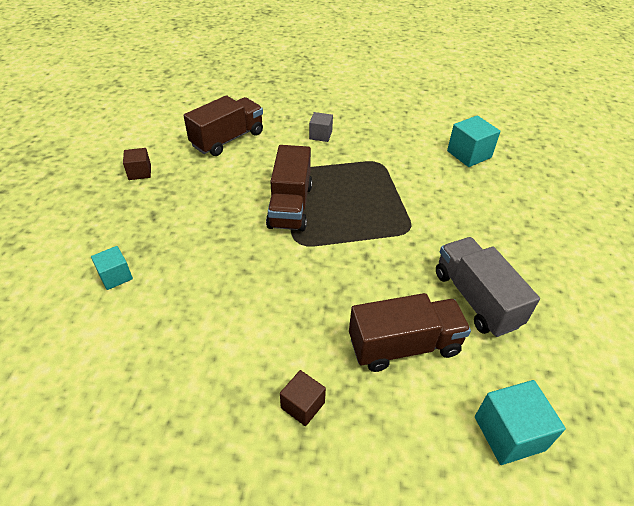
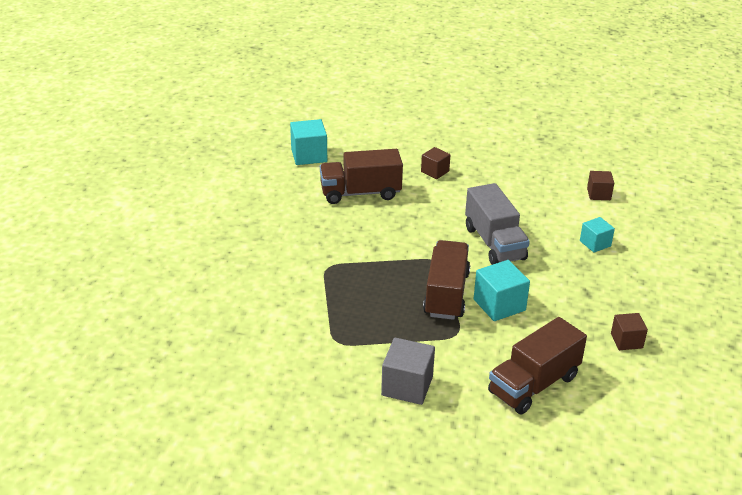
camera: 175 degrees left, 10 degrees down
(65, 369) = (598, 194): none -> brown cube
(320, 135) = (407, 386): grey cube -> grey cube, size x1.57
(469, 154) = (219, 347): turquoise cube -> turquoise cube (499, 305)
(475, 299) = (293, 215): grey truck -> grey truck (494, 243)

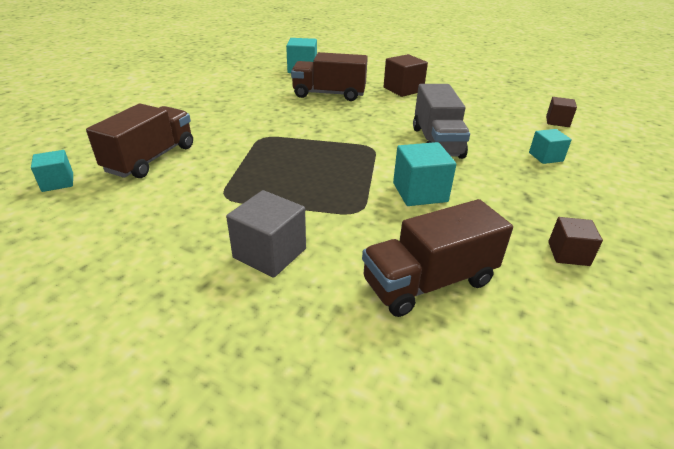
camera: 15 degrees right, 0 degrees up
(176, 357) = (58, 182): none -> turquoise cube
(435, 171) = (403, 89): brown cube -> brown cube, size x1.57
(446, 294) = (366, 174): brown truck -> brown truck (151, 159)

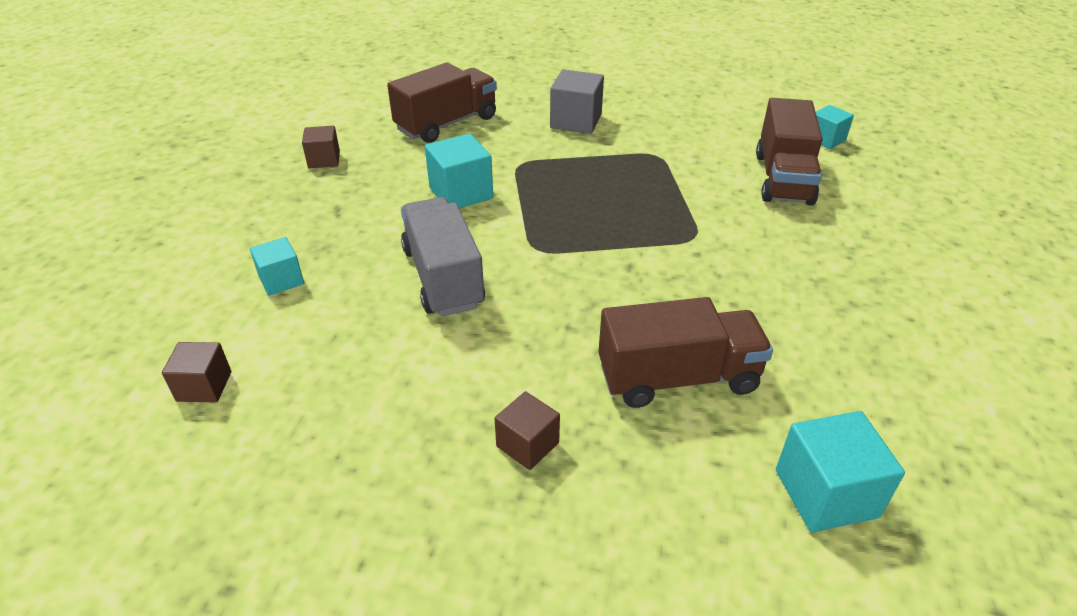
camera: 165 degrees right, 5 degrees up
(403, 89) = (527, 444): brown cube -> brown cube, size x0.64

